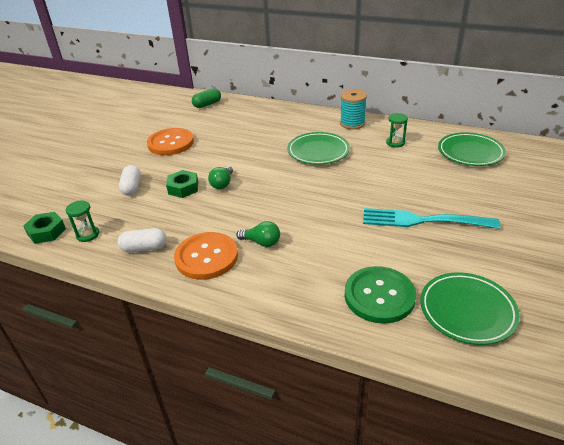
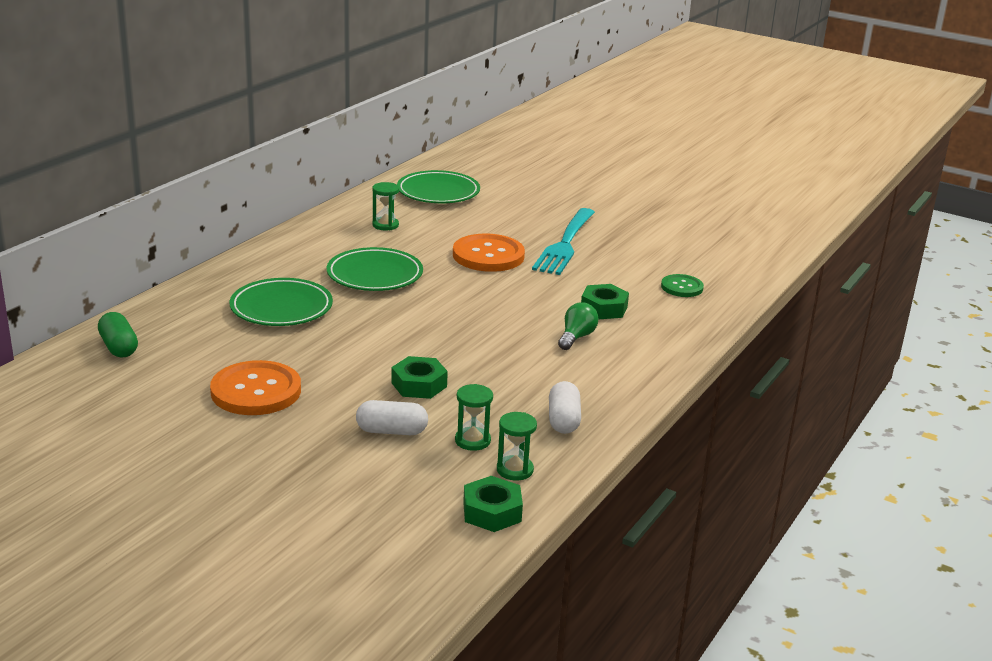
camera: 85 degrees left, 10 degrees down
(121, 215) = (472, 441): none -> green hourglass
(206, 257) = (596, 375): orange button -> orange button (488, 255)
(222, 184) = (424, 352): green light bulb -> none
(315, 252) = (604, 308): none -> green nut
(352, 123) = (308, 241): turquoise spool -> none
(379, 296) = (682, 287): green button -> green button, size x0.56
(467, 311) = (706, 254): green plate -> green plate (281, 308)

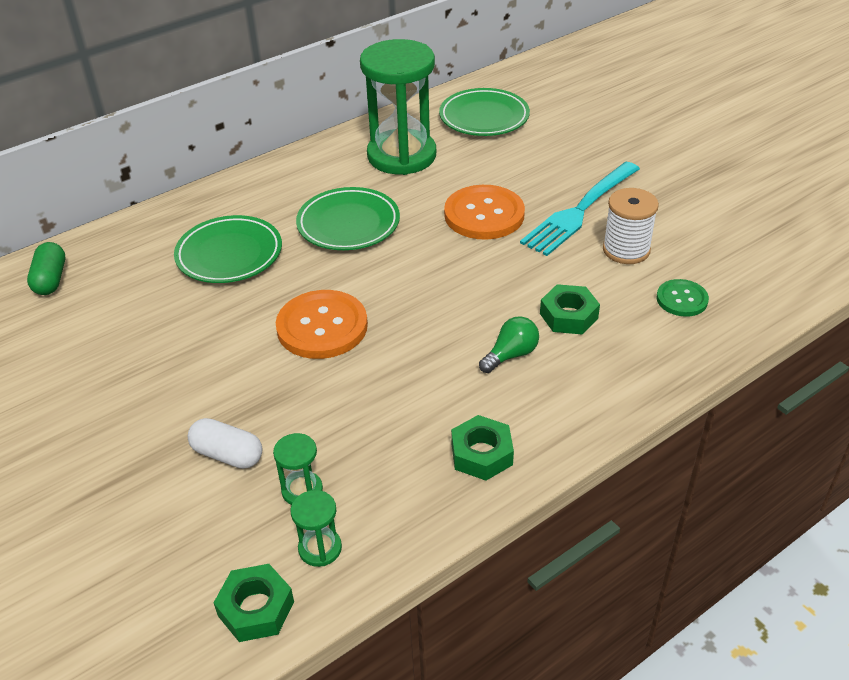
camera: 25 degrees right, 15 degrees up
(256, 391) = (133, 365): orange button -> orange button (322, 327)
(385, 225) = (402, 156): green hourglass -> green hourglass, size x2.45
(419, 385) = (297, 391): green nut -> green nut (481, 454)
(563, 420) = (420, 483): white capsule -> none
(619, 263) = (626, 250): none -> white spool

